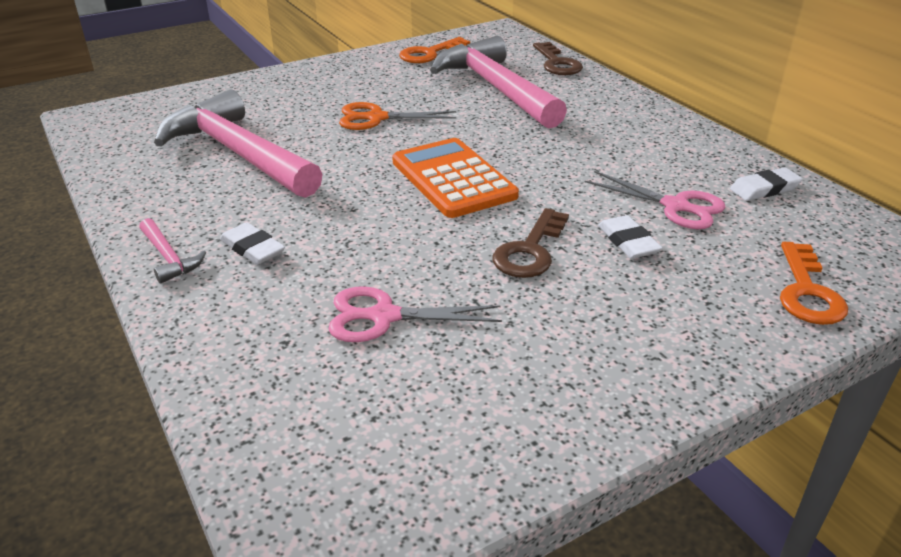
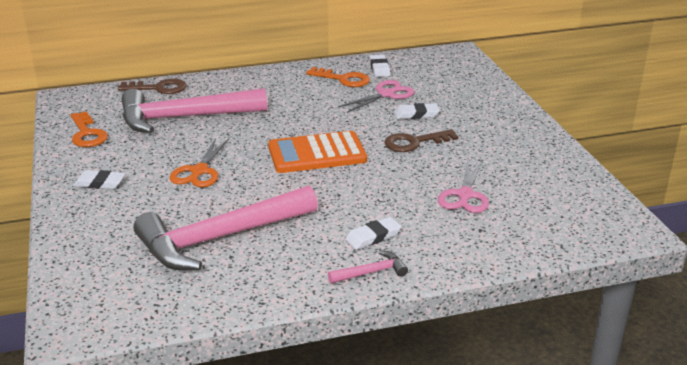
camera: 75 degrees left, 5 degrees down
(333, 78) = (100, 183): none -> white eraser
(530, 250) = (414, 142): brown key -> brown key turned 120 degrees clockwise
(807, 291) = (476, 84): orange key -> orange key (343, 79)

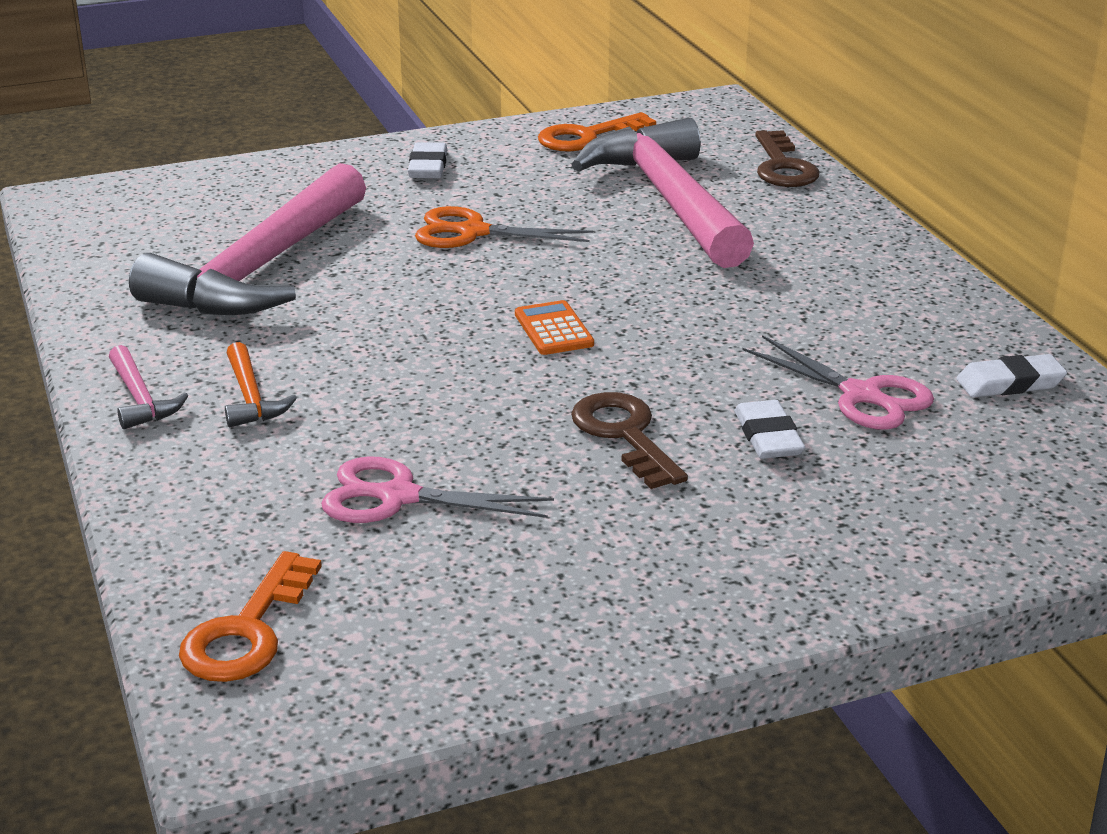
camera: 85 degrees right, 0 degrees up
(220, 238) = (261, 268): pink hammer -> pink hammer turned 120 degrees counterclockwise
(317, 154) = (553, 329): orange calculator -> orange calculator, size x0.49
(343, 79) = (920, 340): orange key -> orange key (247, 631)
(373, 236) = (251, 397): white eraser -> orange hammer

